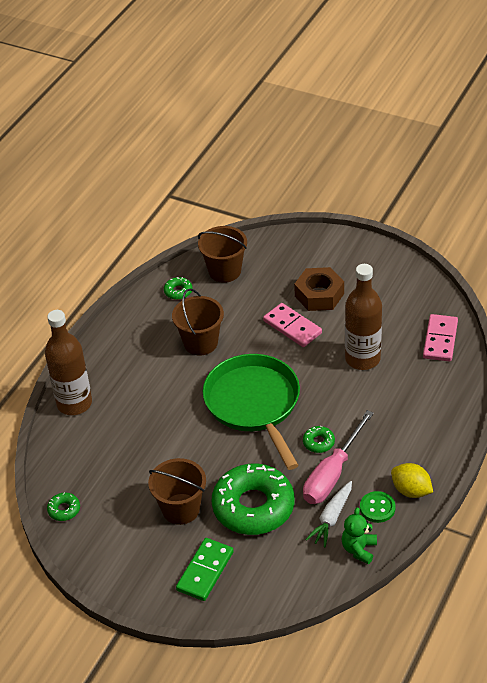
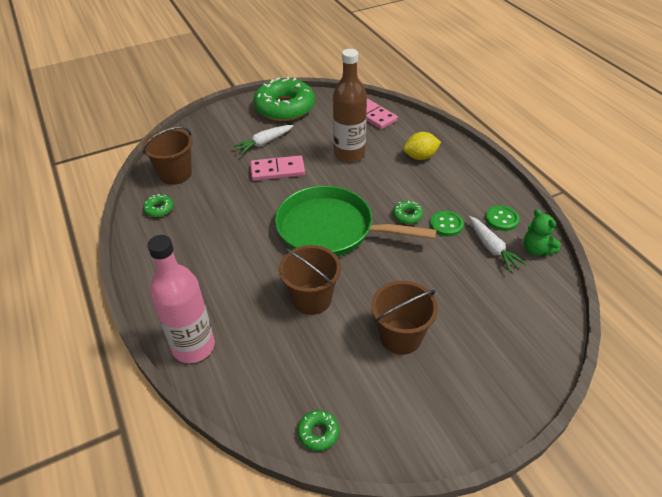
camera: 55 degrees left, 0 degrees up
(74, 403) = (193, 346): brown bottle -> pink bottle
(200, 343) = (230, 225): brown bucket -> brown bucket (312, 299)
(205, 571) = (489, 359): green domino -> none
(253, 506) = (440, 287): green donut -> green donut (284, 107)
(319, 295) = (264, 143): brown nut -> white carrot
(332, 474) = (446, 224): pink screwdriver -> green button
(411, 490) = (499, 195): yellow lemon -> yellow lemon (420, 157)

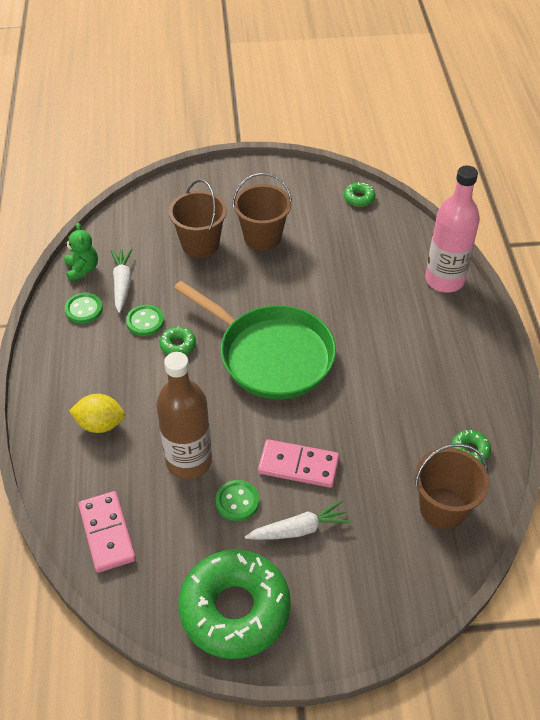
camera: 160 degrees left, 5 degrees up
(307, 145) = (237, 501): none -> green button
(312, 299) = (324, 289): brown bucket -> brown bucket (200, 244)

